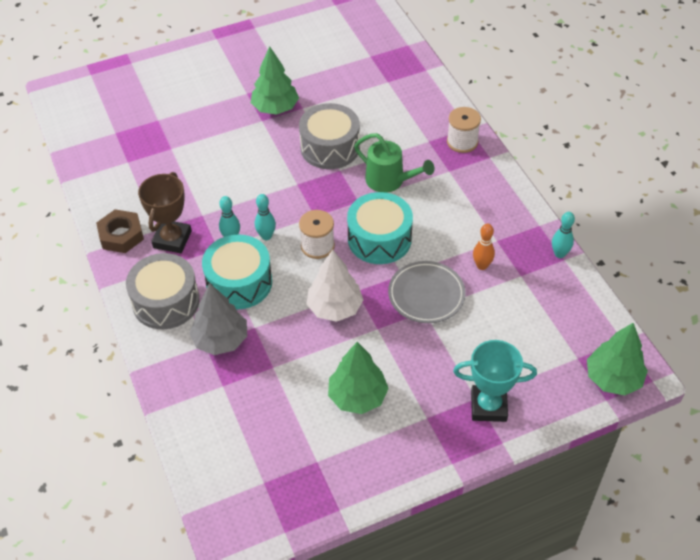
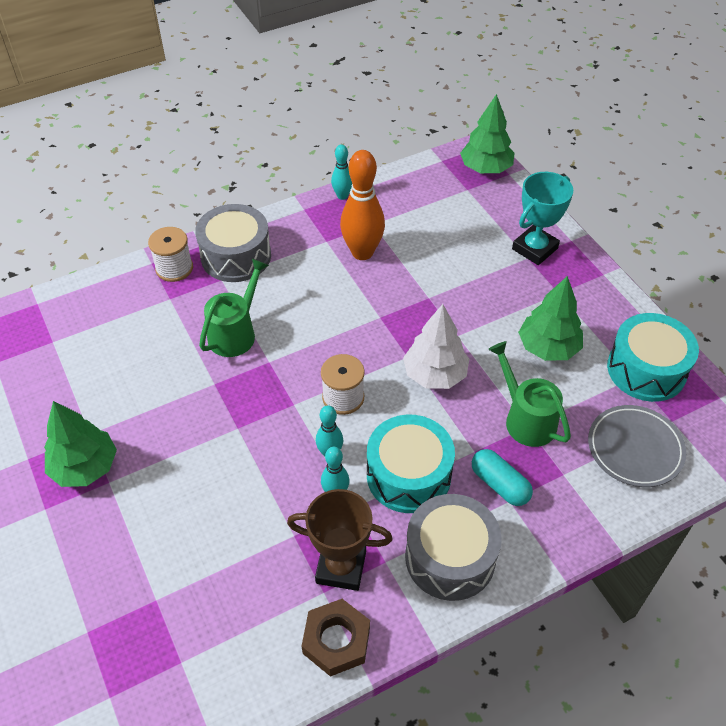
camera: 95 degrees left, 0 degrees up
(220, 340) = (499, 484): grey tree -> turquoise capsule
(281, 367) = (525, 418): none -> green watering can
(330, 147) = (172, 396): grey drum -> grey drum (236, 256)
(379, 239) = (329, 339): turquoise drum -> turquoise drum (646, 369)
(426, 295) = (406, 296): grey plate -> grey plate (635, 449)
(482, 266) = (362, 252): orange bowling pin -> orange bowling pin, size x1.89
(488, 406) = (535, 249): turquoise trophy -> turquoise trophy turned 45 degrees clockwise

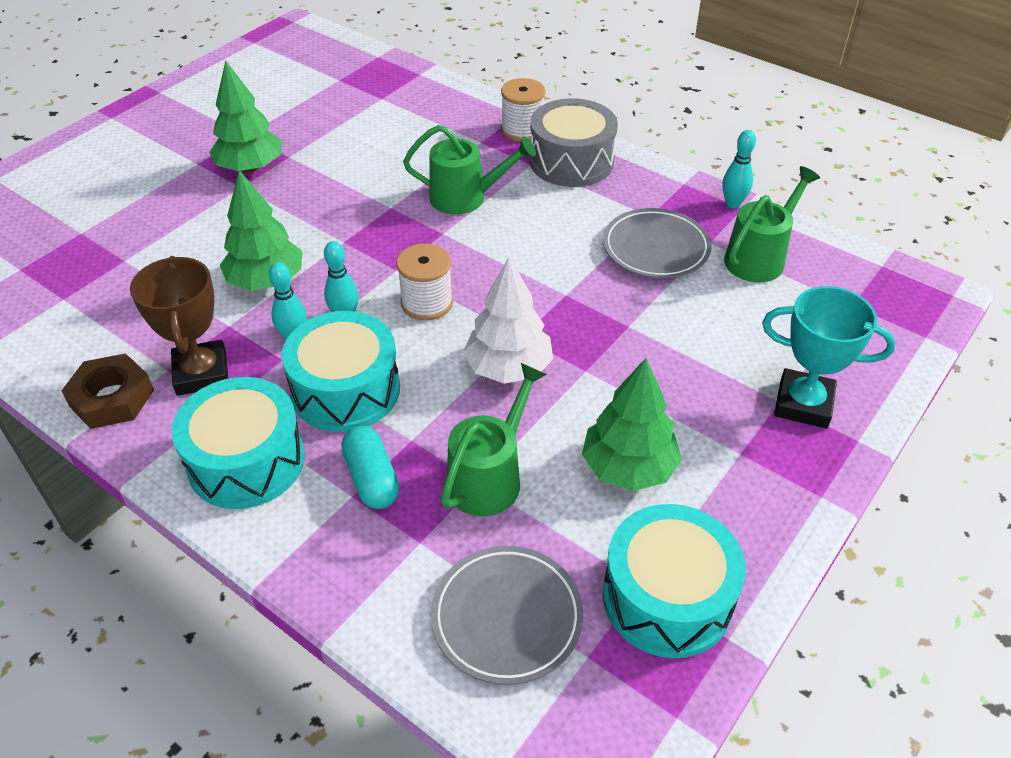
camera: 65 degrees right, 5 degrees down
(362, 252) = (655, 248): orange bowling pin -> grey plate
(402, 208) = (759, 257): none -> green watering can
(450, 557) = (246, 461): grey drum -> turquoise drum
(486, 168) = (911, 310): green tree -> green tree (266, 281)
(499, 484) = (371, 478): turquoise capsule -> turquoise capsule turned 45 degrees counterclockwise

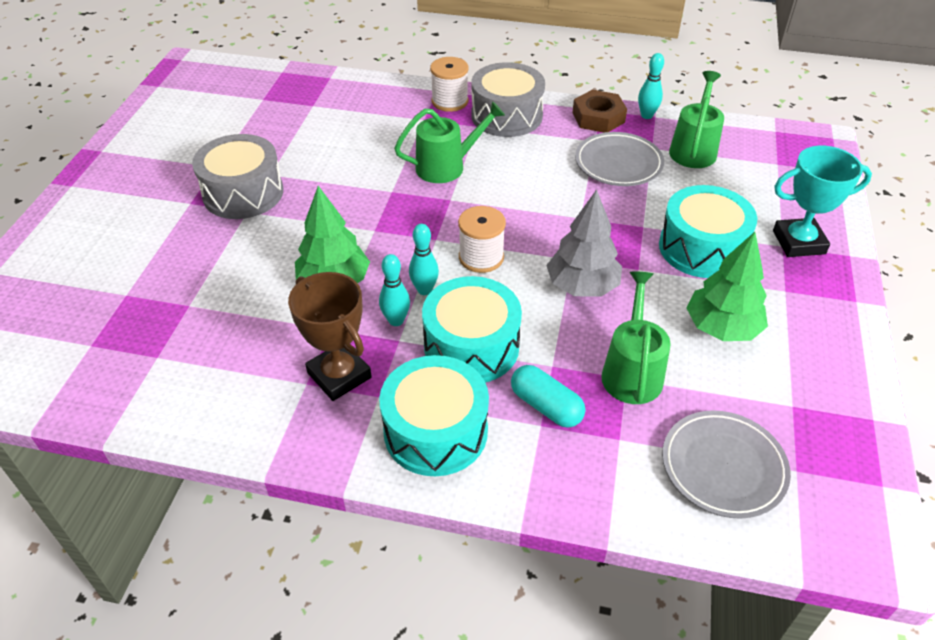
camera: 25 degrees left, 0 degrees up
(112, 398) = (275, 424): brown nut -> brown nut (598, 117)
(251, 168) = (243, 193): green tree -> grey drum
(508, 368) = (582, 286): white tree -> grey tree
(667, 597) = (815, 408): turquoise drum -> turquoise drum (701, 248)

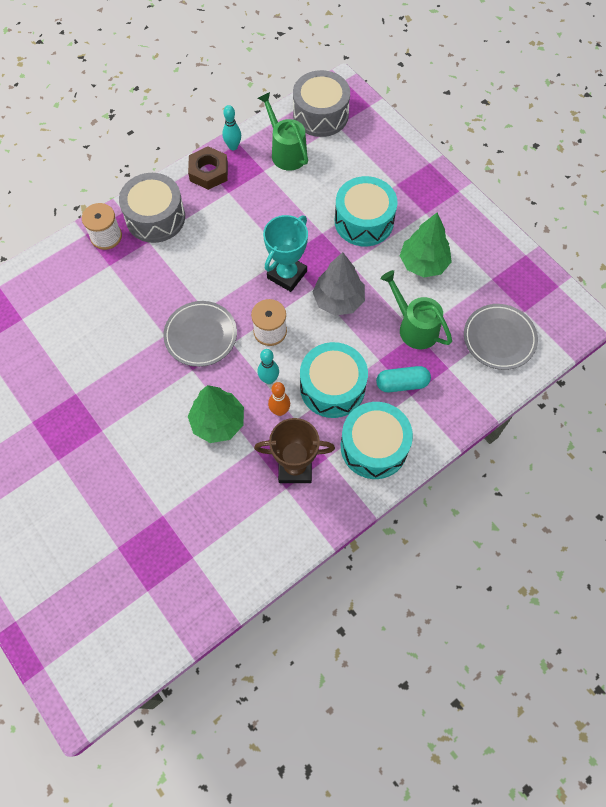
camera: 50 degrees left, 20 degrees up
(243, 193) = (80, 421): grey drum -> grey drum (320, 115)
(396, 320) = (279, 411): turquoise bowling pin -> orange bowling pin
(447, 166) = (172, 288): green watering can -> none
(618, 163) = (260, 199): grey plate -> grey plate (201, 336)
(798, 242) = (401, 175): turquoise trophy -> turquoise trophy (287, 275)

